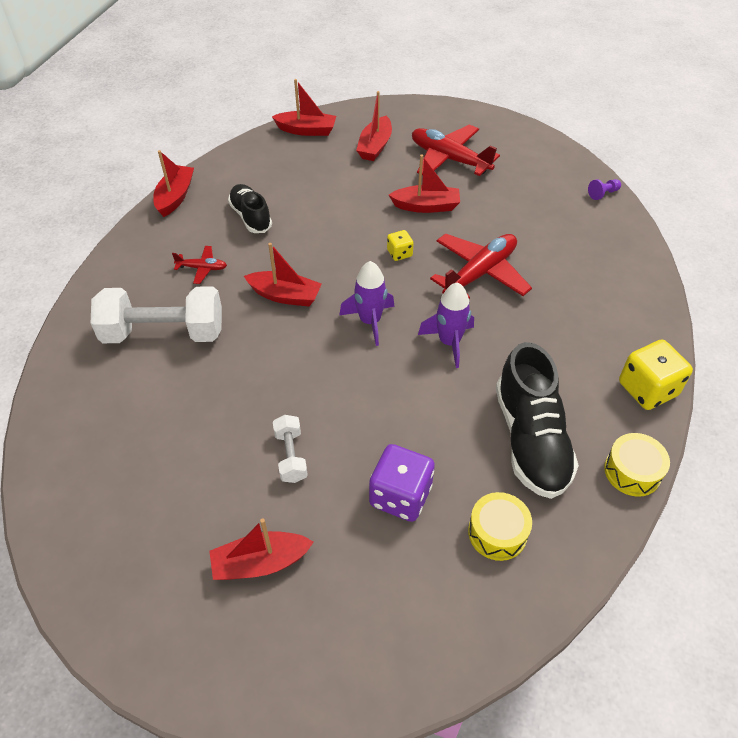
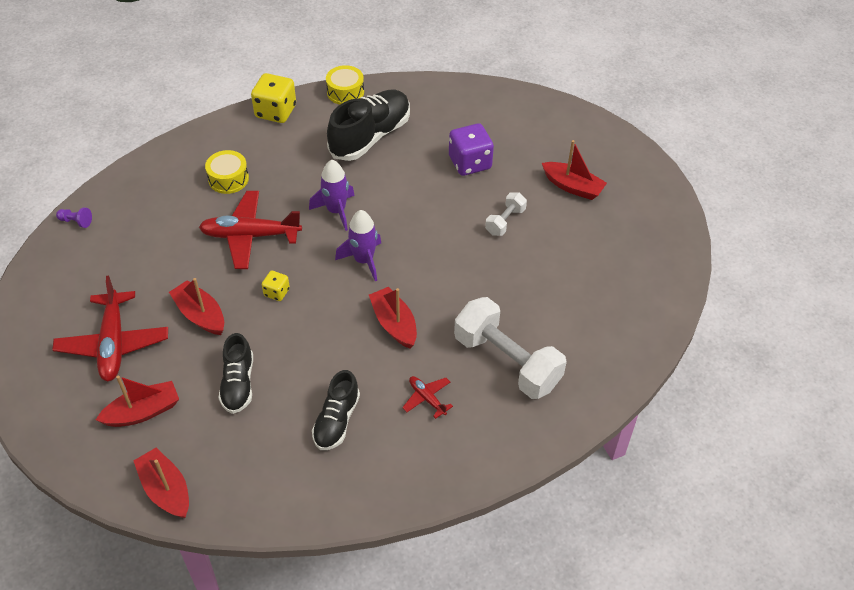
camera: 135 degrees left, 0 degrees up
(175, 197) = (372, 503): red boat -> none
(341, 192) = (238, 384): none -> black shoe
(497, 533) = (444, 118): yellow drum -> yellow drum (228, 179)

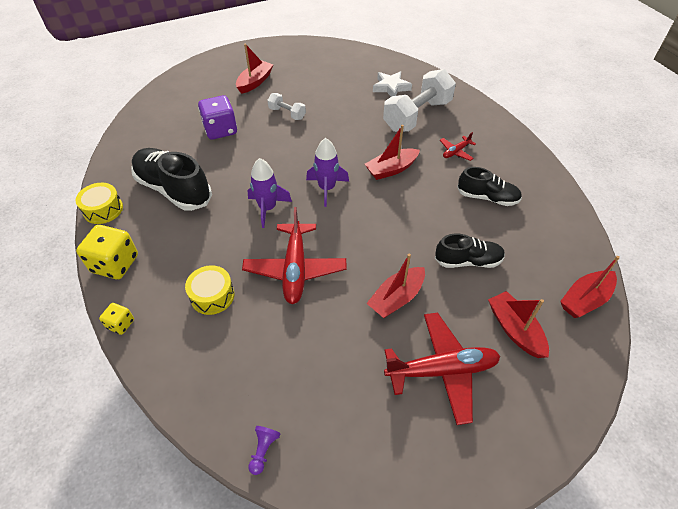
camera: 90 degrees left, 0 degrees up
(276, 292) = (365, 243): yellow dice -> yellow dice (121, 324)
(575, 336) = (391, 87): none -> white star

